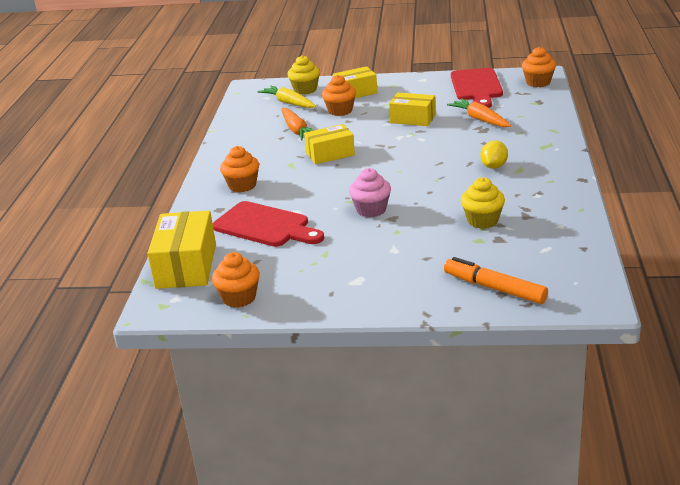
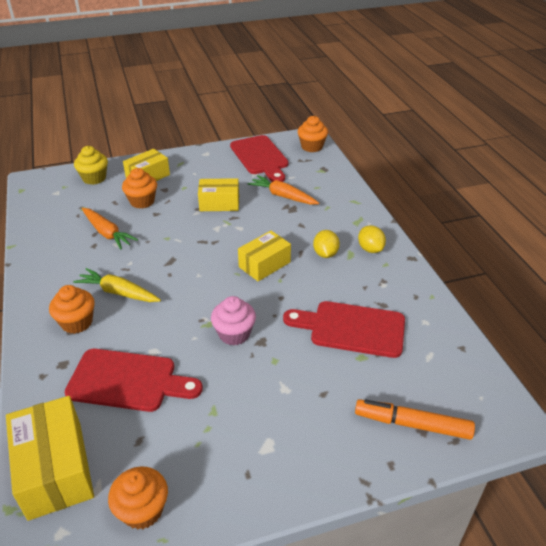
camera: 25 degrees left, 10 degrees up
(289, 103) = (83, 197): yellow carrot -> yellow carrot (118, 292)
(330, 154) = (156, 261): yellow box -> yellow box (264, 264)
(482, 220) = (351, 328): yellow cupcake -> red cutting board
(543, 168) = (370, 249): none -> yellow lemon

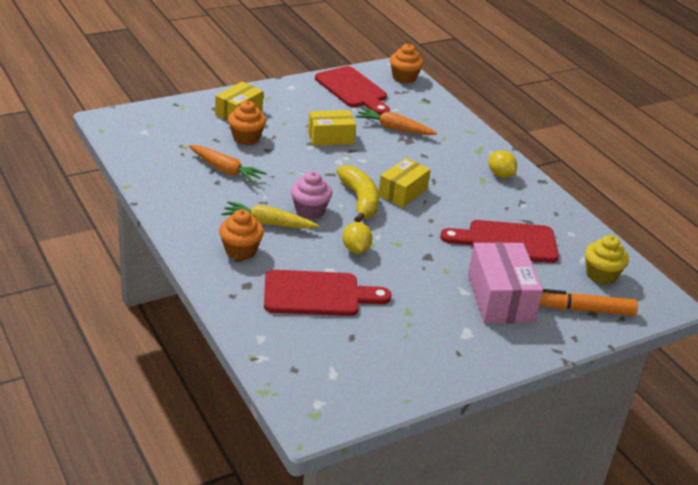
camera: 15 degrees left, 5 degrees down
(55, 469) = (288, 362): yellow box -> none
(94, 178) = (179, 116): yellow cupcake -> yellow cupcake (601, 275)
(142, 510) = (380, 383): orange cupcake -> none
(218, 271) = (360, 200): none -> yellow banana
(234, 334) = (399, 252): pink cupcake -> pink cupcake (310, 210)
(321, 401) = (500, 298): none -> pink box
(325, 254) = (458, 180): yellow lemon -> yellow lemon (356, 249)

